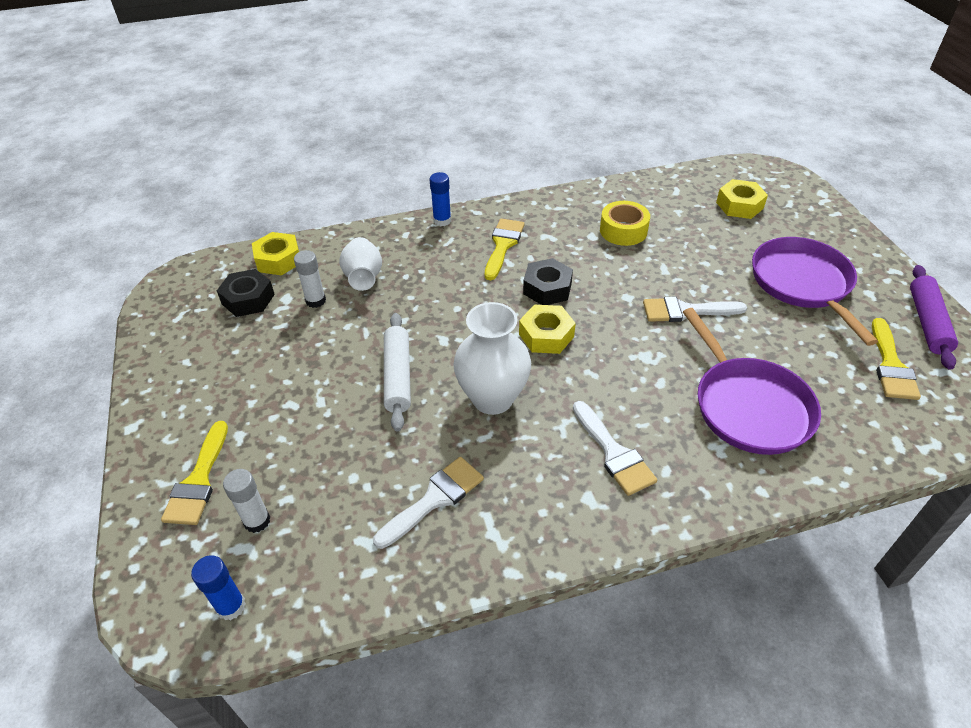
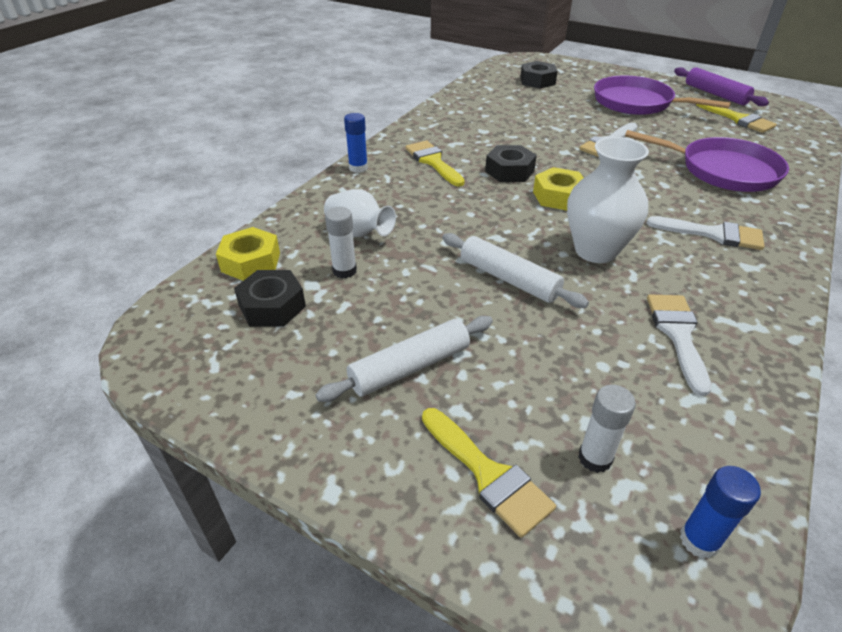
camera: 45 degrees left, 5 degrees down
(255, 391) = (410, 367): none -> white rolling pin
(623, 230) = (497, 119): yellow tape -> none
(739, 205) = (537, 81): yellow nut -> black nut

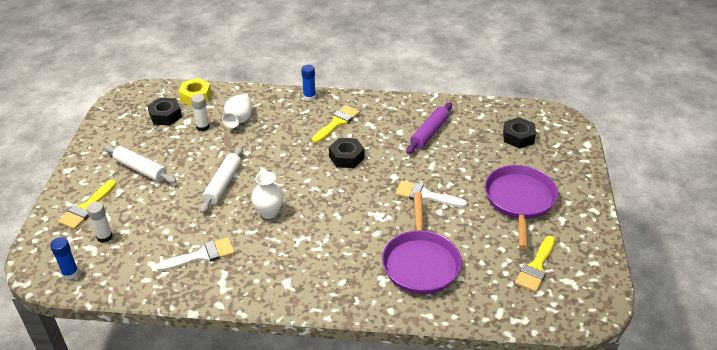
camera: 65 degrees right, 0 degrees up
(558, 196) = (325, 185): yellow nut -> none
(595, 250) = (269, 212): white vase -> white vase, size x0.66
(713, 234) = (318, 263): white brush -> none
(715, 94) = (586, 249): purple rolling pin -> purple rolling pin (429, 133)

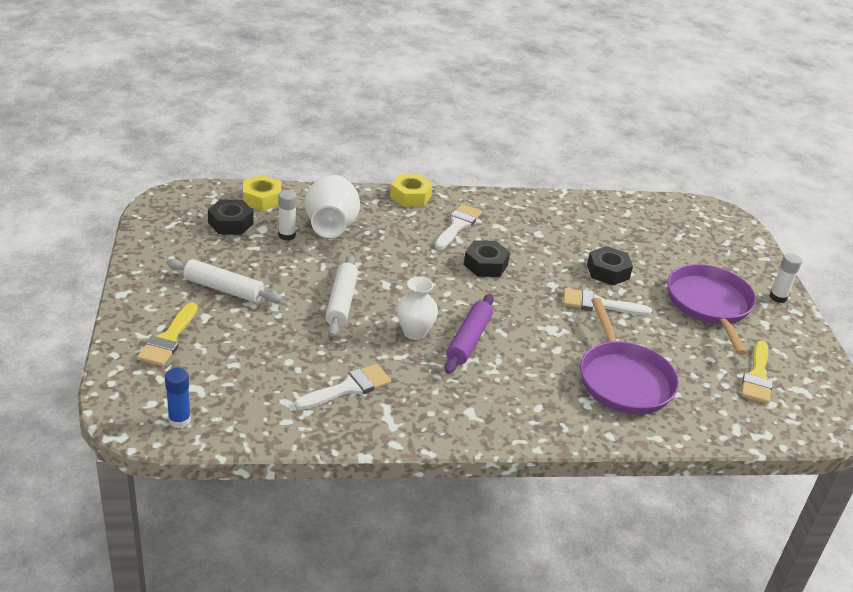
camera: 15 degrees left, 5 degrees down
(104, 237) = (208, 373): white glue stick -> white glue stick (778, 297)
(239, 120) = (331, 226): white vase -> white vase, size x1.51
(309, 97) = (410, 196): blue glue stick -> yellow nut
(337, 122) = (458, 225): yellow brush -> white brush
(429, 133) = (574, 233): purple rolling pin -> purple rolling pin (468, 340)
(518, 137) = (680, 235): black nut -> black nut (608, 271)

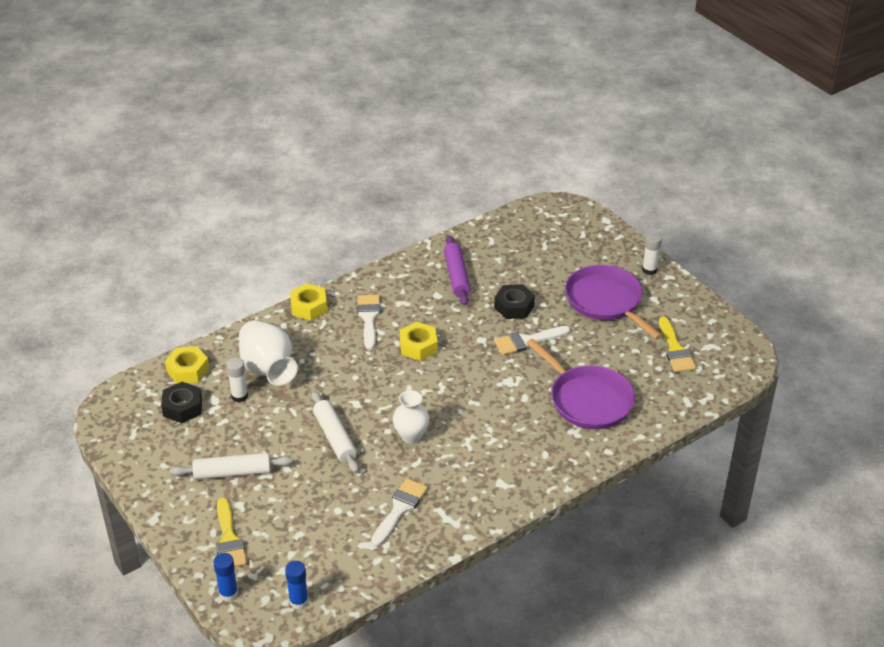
camera: 25 degrees left, 5 degrees up
(124, 382) = (228, 593): none -> blue glue stick
(468, 340) = (455, 422): purple rolling pin -> purple rolling pin (456, 276)
(485, 265) = (418, 346): black nut -> yellow nut

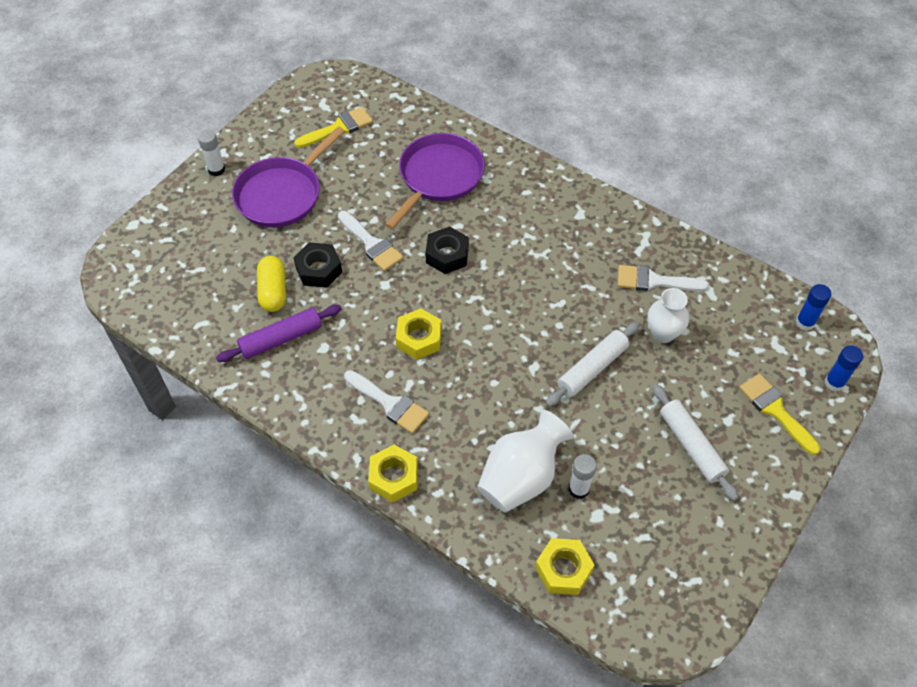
camera: 110 degrees left, 15 degrees up
(182, 407) = (626, 544): black nut -> black nut (447, 255)
(229, 539) = (775, 410): yellow brush -> yellow brush turned 90 degrees counterclockwise
(369, 318) = (390, 403): white brush -> white brush turned 120 degrees counterclockwise
(411, 436) = (556, 302): white vase -> white vase (663, 333)
(504, 279) = (273, 291): none -> yellow capsule

